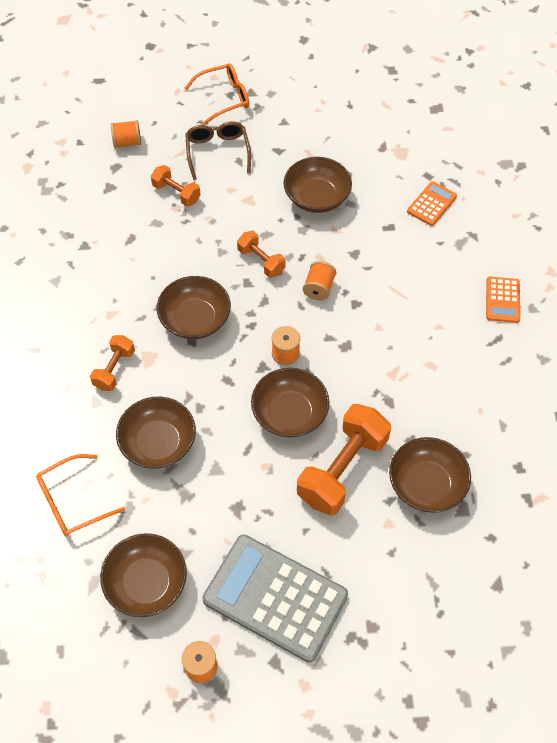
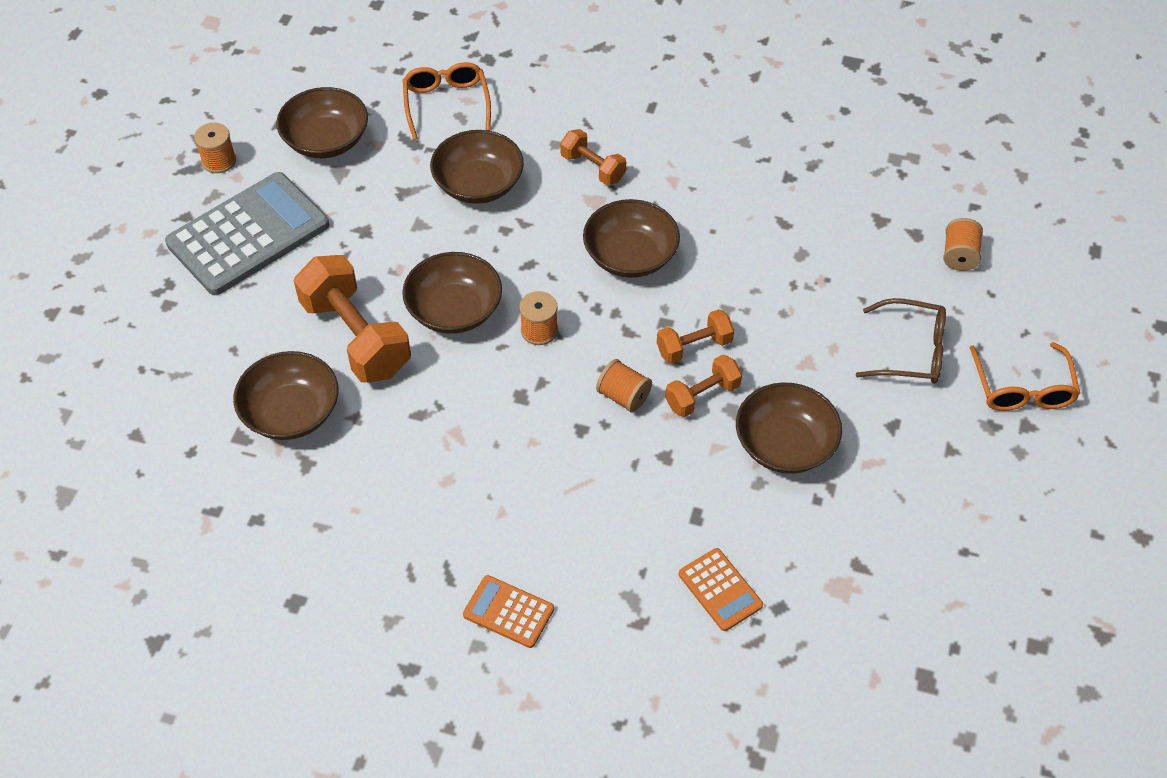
camera: 110 degrees right, 5 degrees down
(176, 193) = (846, 287): orange dumbbell -> orange dumbbell (702, 396)

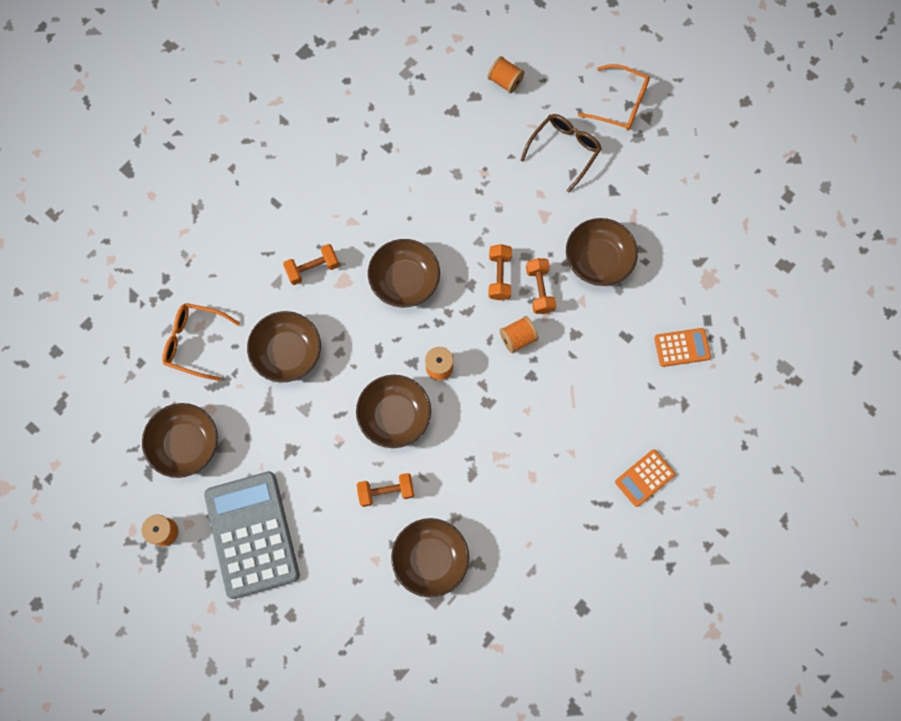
camera: 65 degrees left, 20 degrees up
(356, 337) = (386, 491): orange dumbbell -> orange dumbbell, size x0.54

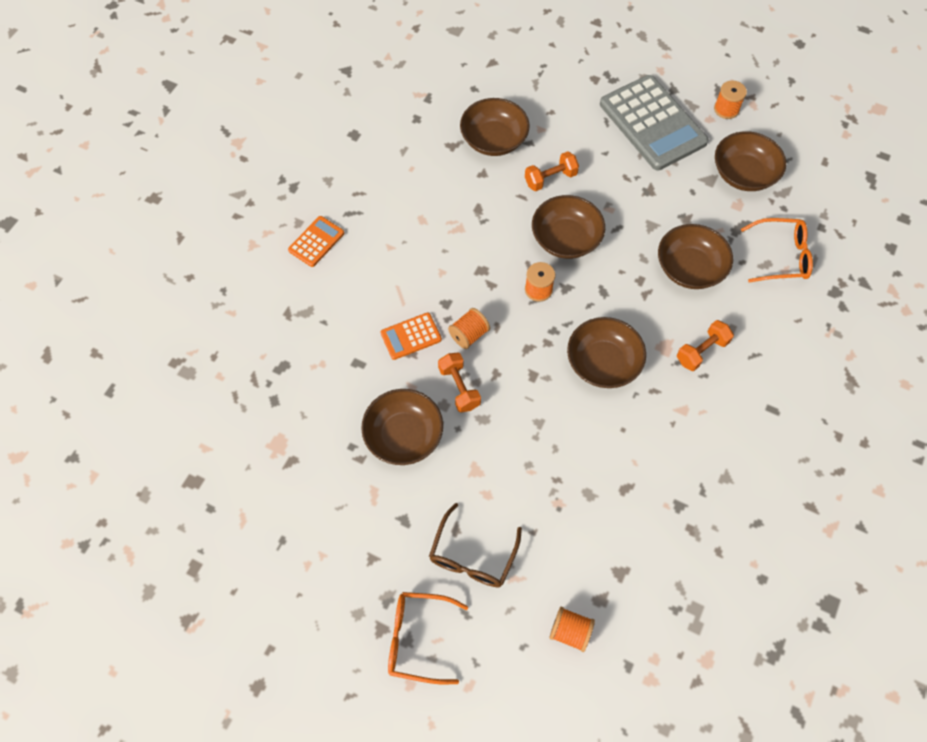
camera: 165 degrees right, 10 degrees down
(499, 276) = (506, 391): orange dumbbell -> none
(682, 347) = (297, 366): orange calculator -> orange calculator (411, 336)

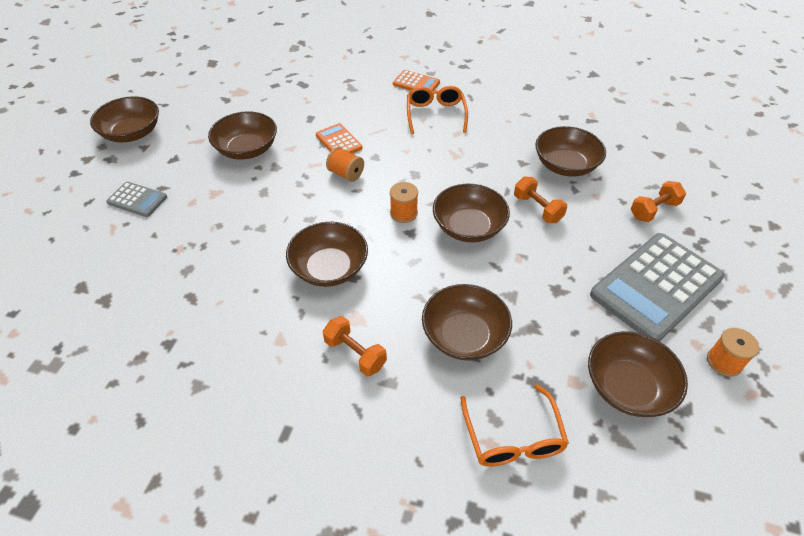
camera: 80 degrees right, 15 degrees down
(339, 577) = (132, 133): none -> brown bowl
(418, 638) = (74, 178): orange glasses -> orange glasses (435, 114)
(459, 387) = (293, 174): orange dumbbell -> orange dumbbell (653, 210)
(472, 556) = (137, 200): brown glasses -> grey calculator
(570, 631) = (56, 268): orange spool -> none

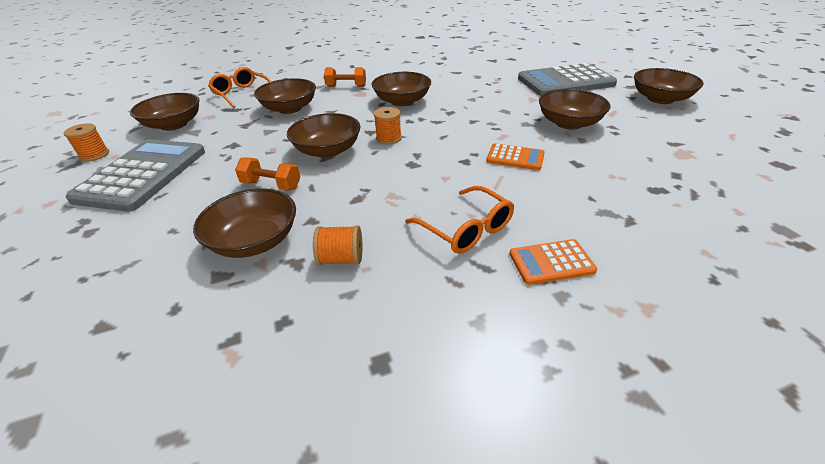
camera: 145 degrees right, 10 degrees down
(137, 200) = (565, 81): grey calculator -> grey calculator, size x2.10
(346, 174) = (468, 141): orange spool -> orange spool (341, 259)
(653, 210) = (131, 236): orange dumbbell -> none

